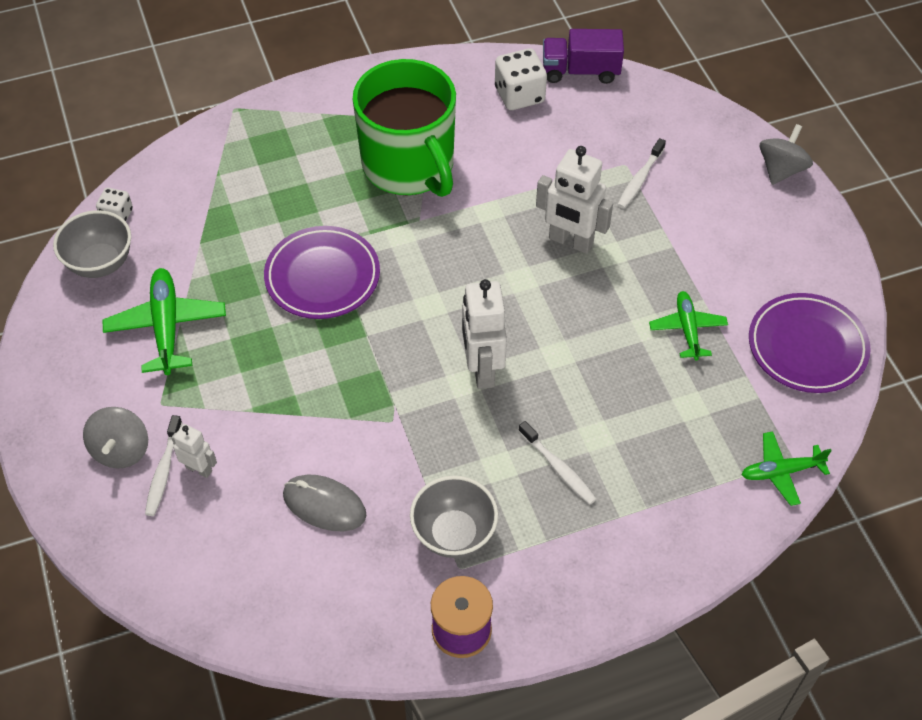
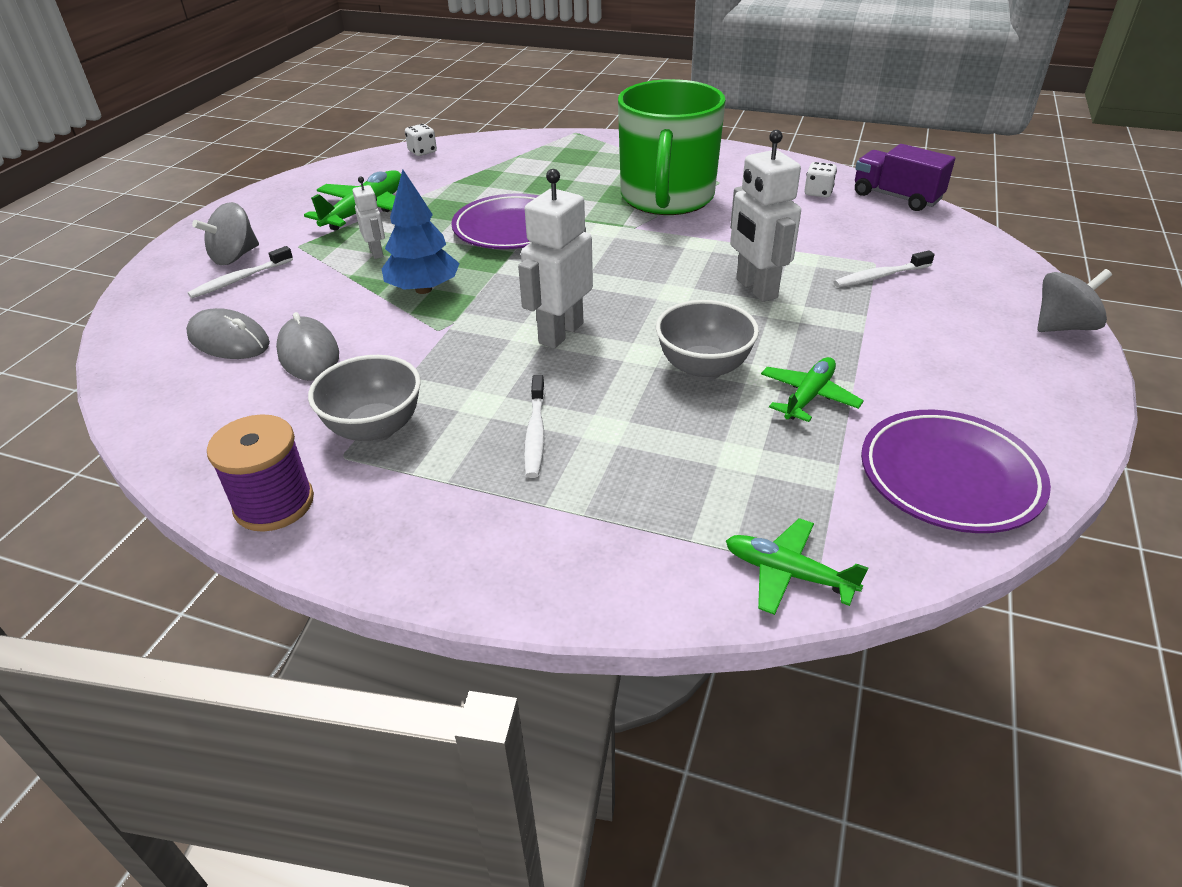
camera: 40 degrees right, 15 degrees down
(100, 263) = (376, 168): grey bowl -> grey bowl (703, 368)
(199, 469) = (262, 289): white robot -> white robot (376, 252)
(244, 533) = (229, 340): none -> grey mouse
(332, 388) = (424, 289): none -> blue tree
(519, 95) = (818, 192): white dice -> white dice, size x0.59

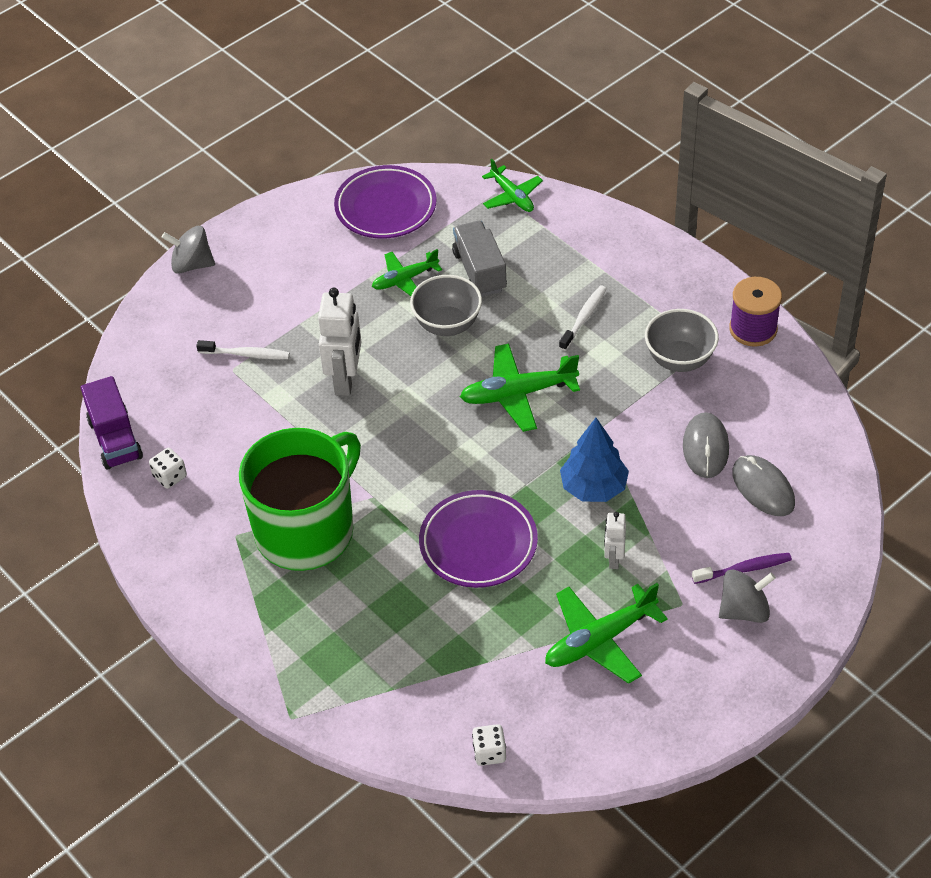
camera: 150 degrees left, 10 degrees up
(240, 279) = (744, 569): white toothbrush -> purple toothbrush
(560, 333) = (517, 394): white robot -> green plane
(724, 440) = (480, 271): none -> grey truck

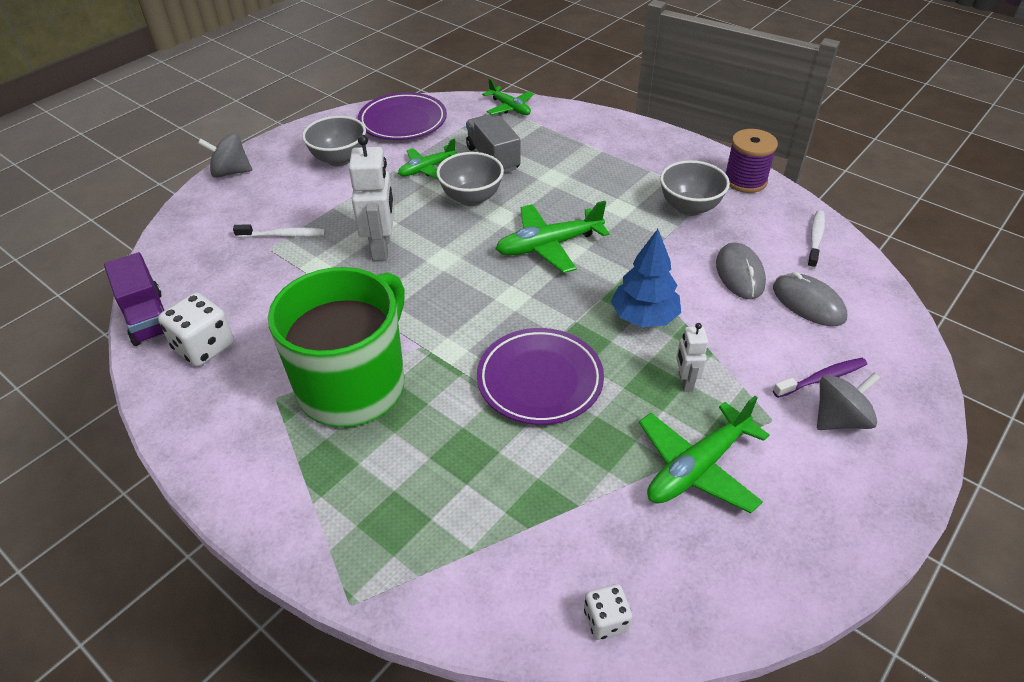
camera: 10 degrees left, 5 degrees down
(170, 476) = (204, 347): white dice -> white dice, size x1.70
(310, 257) = (339, 159): none -> grey bowl
(584, 318) = (594, 184): white toothbrush -> white toothbrush (815, 239)

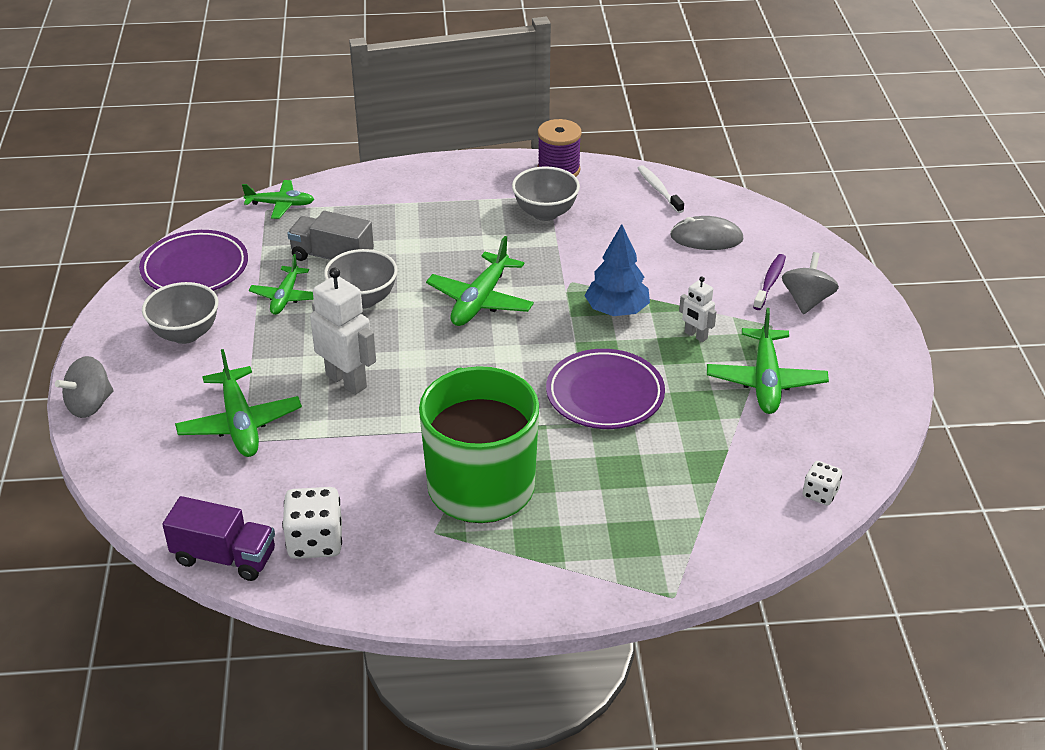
camera: 45 degrees left, 5 degrees down
(283, 235) = (240, 423): white toothbrush -> green plane
(740, 274) = (640, 243): grey mouse -> none

